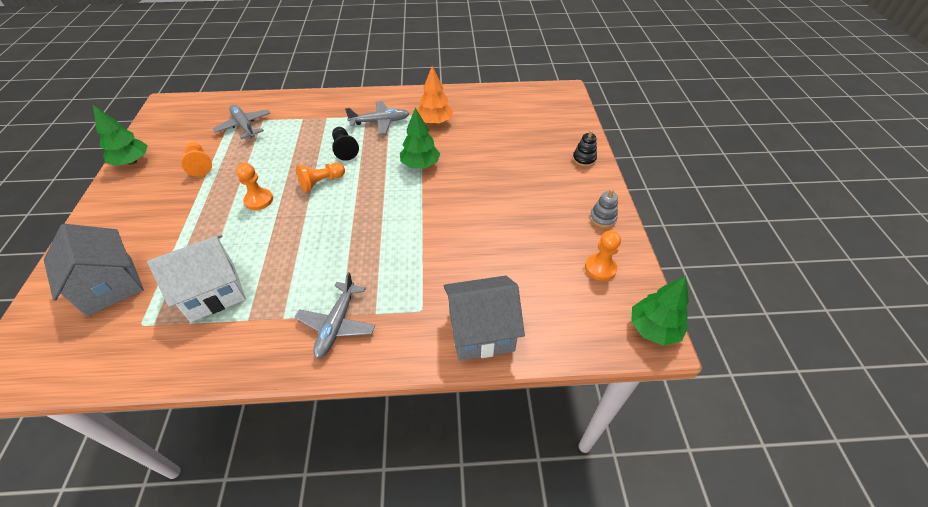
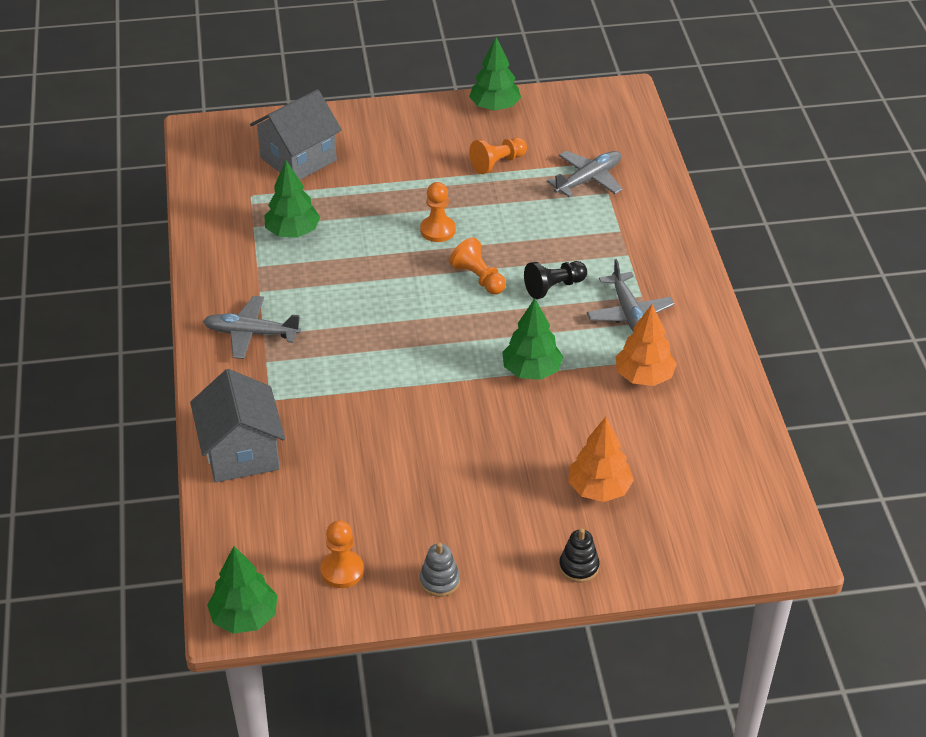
camera: 85 degrees right, 5 degrees down
(213, 292) = (292, 232): white house -> green tree
(523, 146) = (599, 489): none -> orange tree

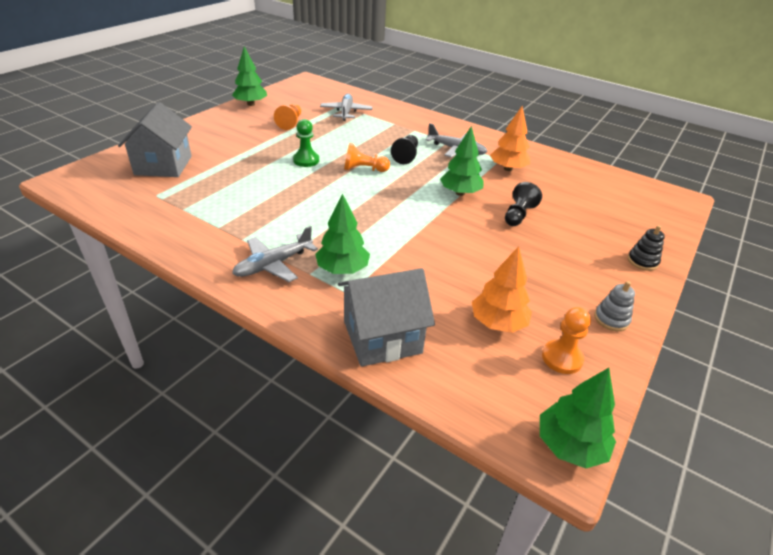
camera: 50 degrees left, 5 degrees down
(241, 452) = (382, 337): grey house -> grey house turned 45 degrees counterclockwise
(292, 232) = (216, 199): green tree -> green tree (342, 269)
(437, 230) = (306, 160): orange pawn -> green pawn
(546, 435) = (518, 215): none -> black pawn
(599, 489) = (581, 222): orange tree -> orange tree (498, 323)

